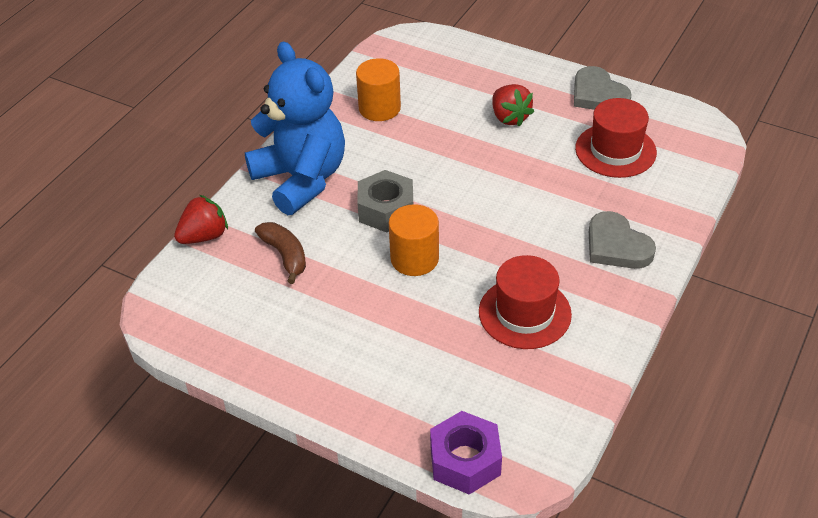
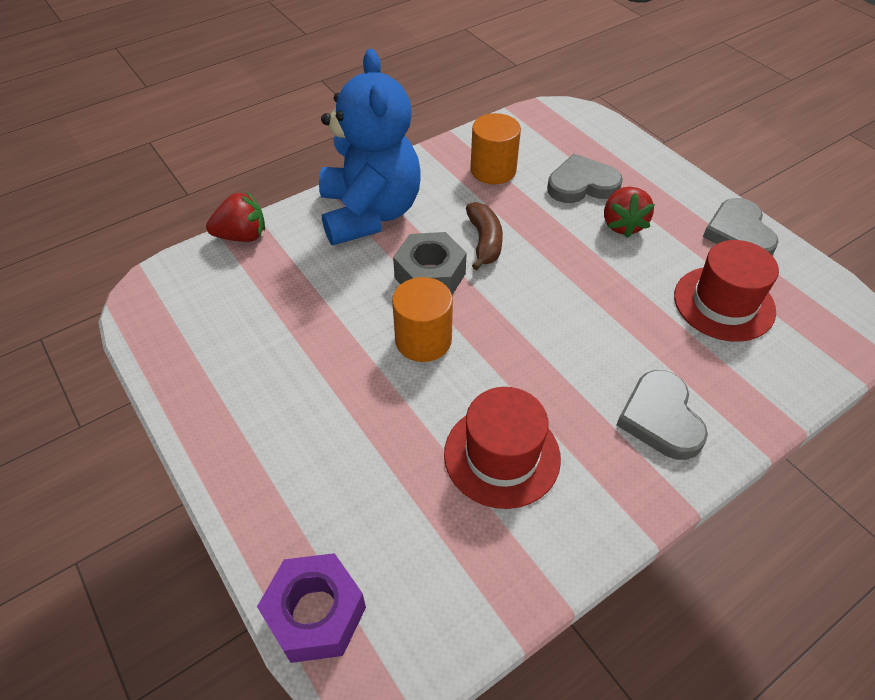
camera: 25 degrees right, 5 degrees up
(285, 255) = (300, 284): brown banana -> brown banana (484, 241)
(459, 96) = (582, 184): none -> grey heart

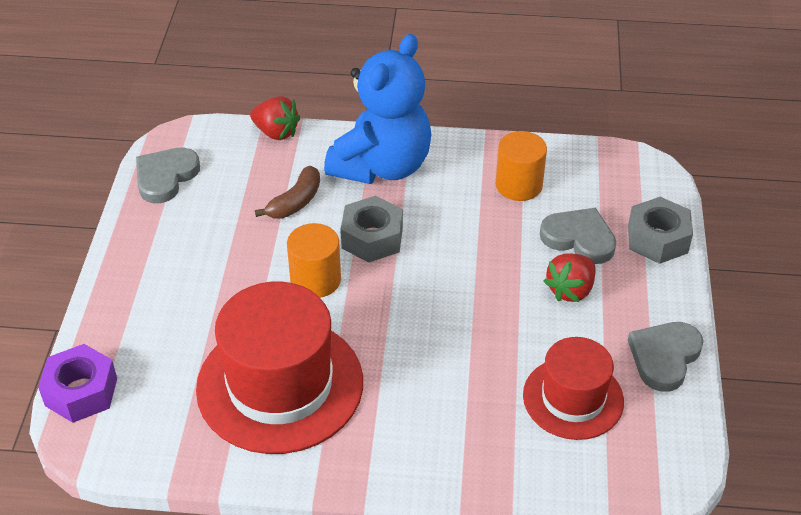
camera: 40 degrees right, 5 degrees down
(484, 241) = (442, 237): brown banana -> brown banana (295, 202)
(502, 455) = (280, 385): red hat -> red hat, size x1.67
(631, 155) = (657, 239): none -> grey nut
(660, 418) = (414, 437): grey heart -> grey heart (165, 177)

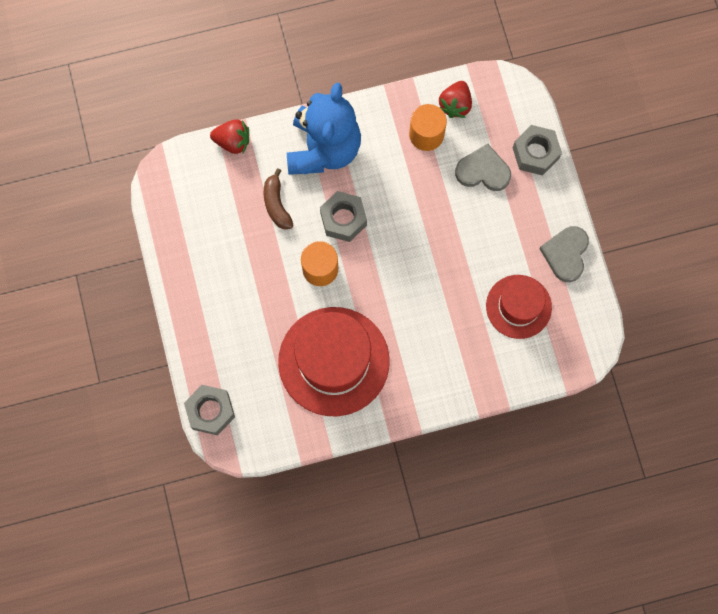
camera: 20 degrees left, 30 degrees up
(81, 392) = (210, 411): purple nut -> grey nut
(165, 177) = (173, 213): grey heart -> none
(295, 202) = (276, 204): brown banana -> brown banana turned 150 degrees clockwise
(570, 290) = (491, 219): red strawberry -> red strawberry (455, 105)

